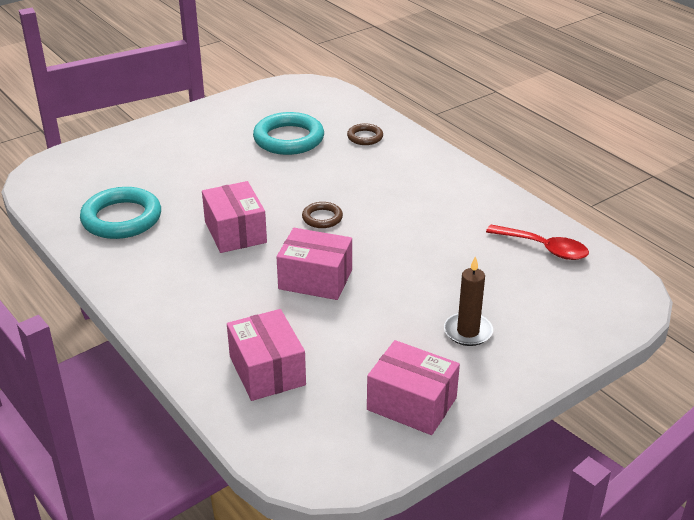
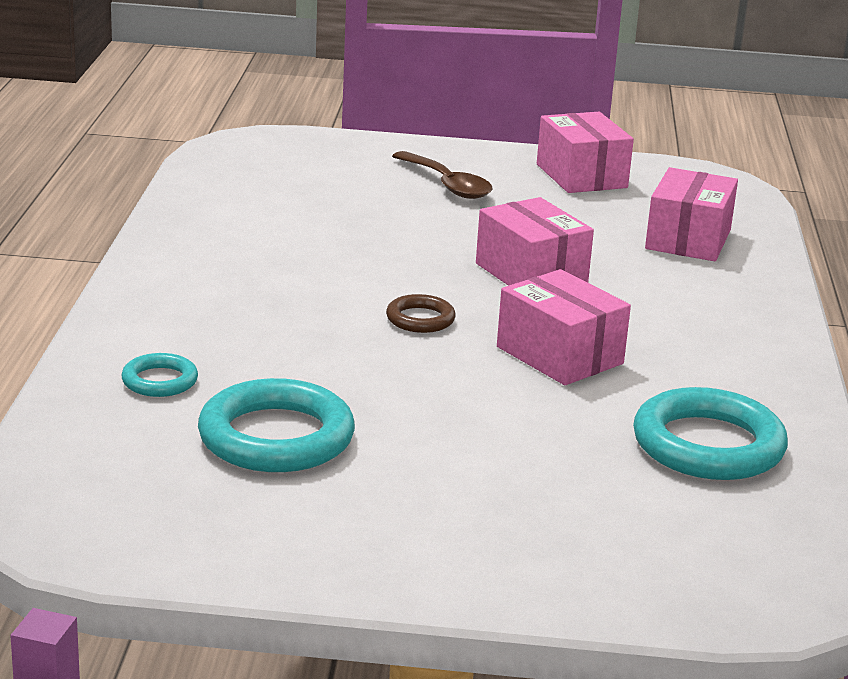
camera: 140 degrees left, 10 degrees down
(235, 232) = (559, 355): pink box -> pink box turned 60 degrees counterclockwise
(365, 137) = (160, 381): brown ring -> turquoise ring
(468, 331) = (447, 185): brown candle -> brown spoon
(543, 248) = (236, 193): red spoon -> none

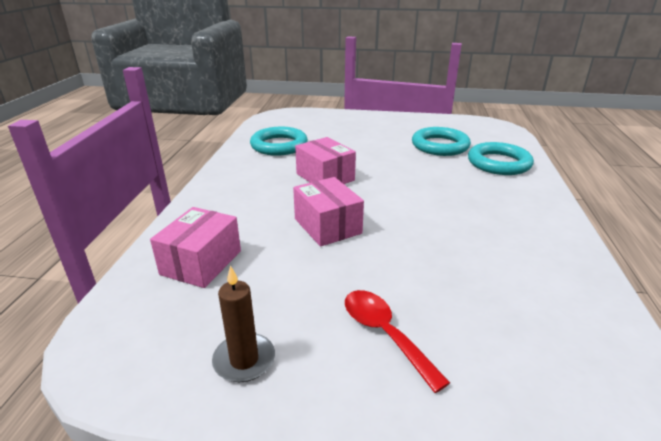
camera: 175 degrees left, 5 degrees up
(160, 381) = (498, 163): turquoise ring -> turquoise ring, size x1.95
(420, 319) = (393, 194): brown ring -> none
(447, 185) = (385, 334): brown spoon -> red spoon
(581, 176) = (244, 360): pink box -> brown candle

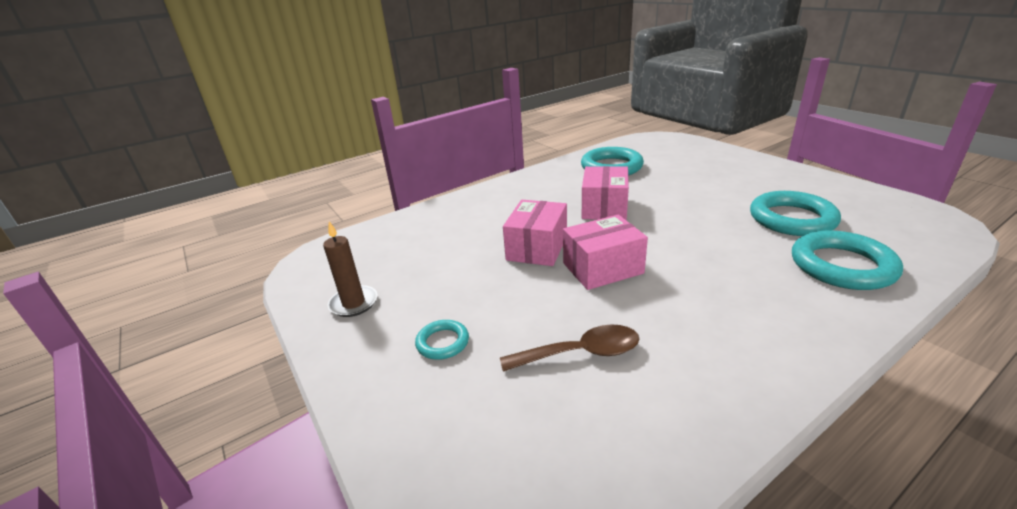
camera: 50 degrees right, 0 degrees up
(201, 262) = (422, 234): pink box -> pink box (602, 268)
(385, 334) = (442, 342): red spoon -> turquoise ring
(476, 279) = (580, 353): none -> brown spoon

